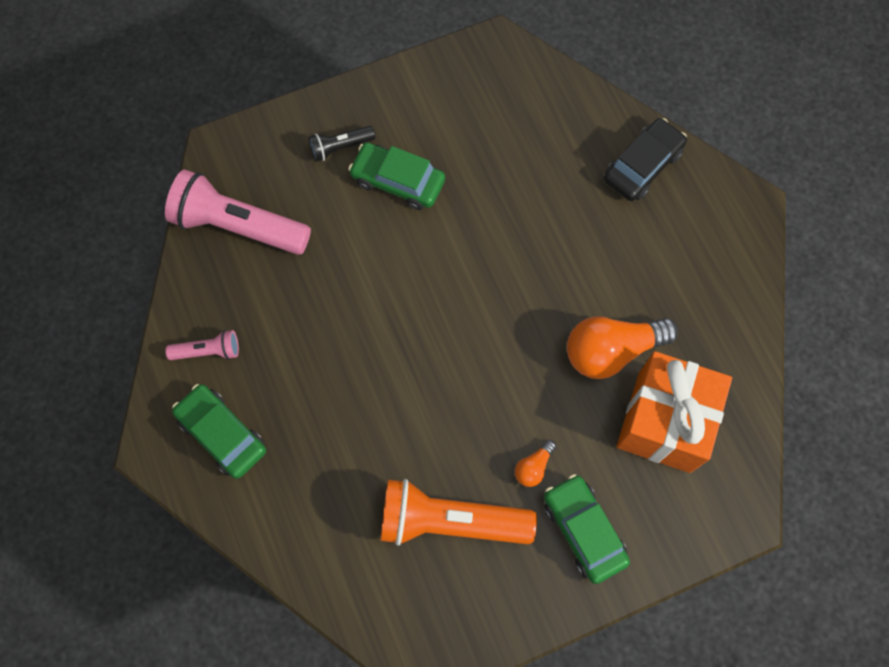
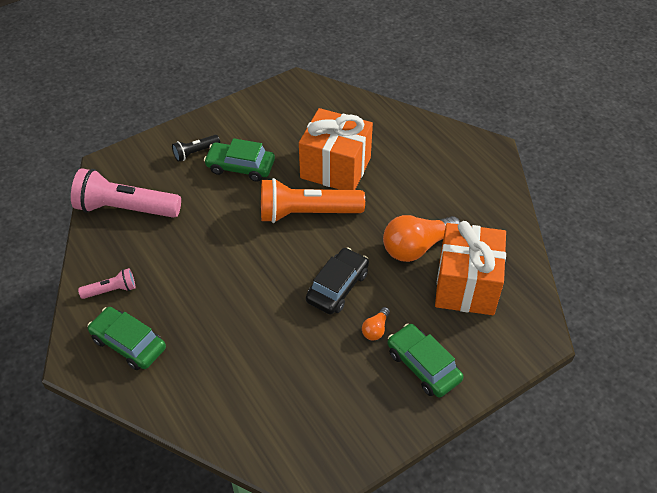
camera: 10 degrees left, 20 degrees down
(449, 521) = (318, 376): orange flashlight -> orange flashlight (307, 213)
(526, 204) = (335, 168): none -> orange gift
(642, 166) = (412, 136): black car -> black car (337, 287)

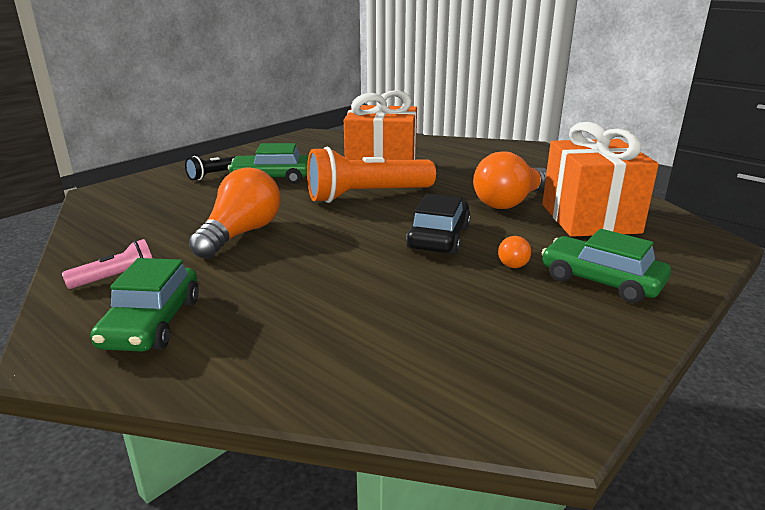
camera: 15 degrees left, 25 degrees down
(125, 208) = (130, 216): pink flashlight -> none
(128, 343) = (152, 323): green car -> green car turned 105 degrees counterclockwise
(198, 251) = (241, 234): none -> orange light bulb

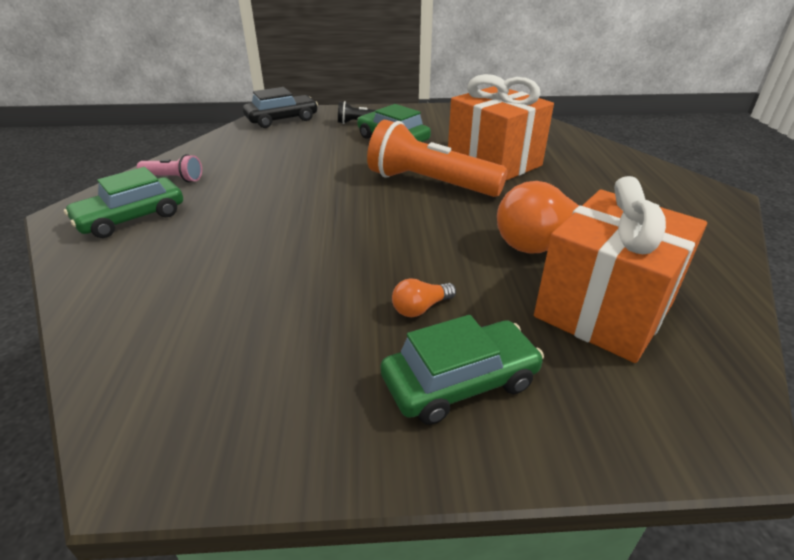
camera: 45 degrees right, 10 degrees up
(241, 234) = (286, 178): orange light bulb -> none
(439, 237) = (407, 249): black car -> black car (282, 119)
(601, 281) = (460, 382): green car -> green car turned 75 degrees clockwise

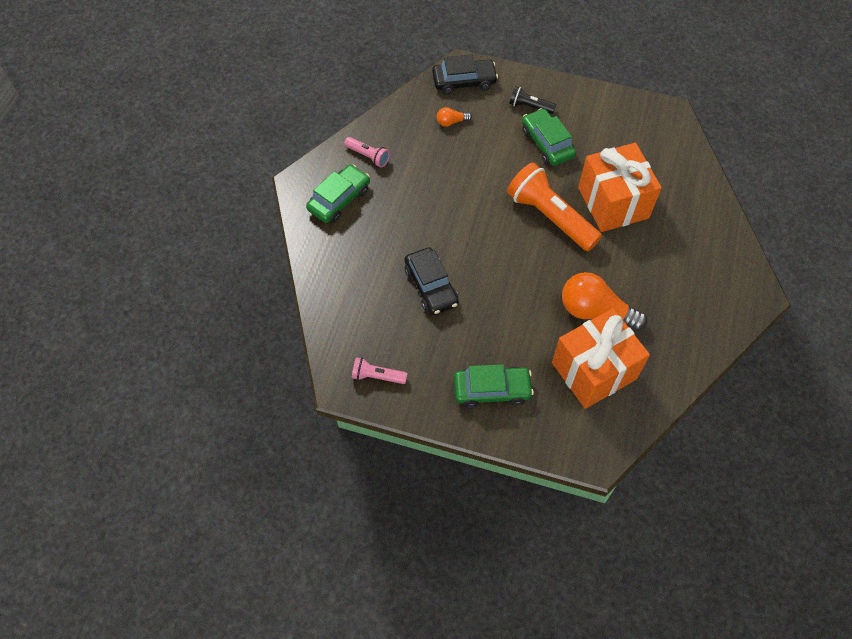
camera: 20 degrees right, 25 degrees up
(131, 218) = (339, 199): green car -> green car turned 150 degrees clockwise
(220, 424) = (377, 376): none -> pink flashlight
(295, 273) = (431, 286): none -> black car
(421, 308) = (493, 337): orange light bulb -> orange light bulb (451, 122)

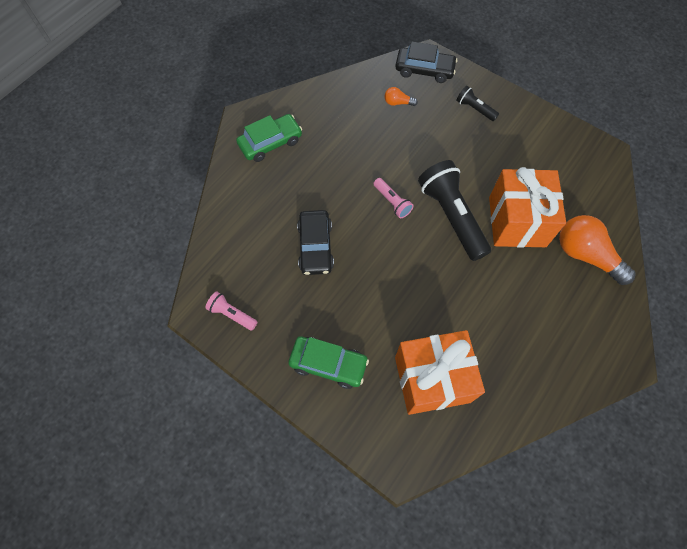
camera: 20 degrees right, 5 degrees up
(368, 156) = (312, 112): pink flashlight -> pink flashlight (392, 202)
(547, 143) = (477, 147): green car -> none
(550, 217) = (451, 216): orange flashlight -> black flashlight
(595, 311) = (457, 321): orange light bulb -> orange light bulb (586, 255)

